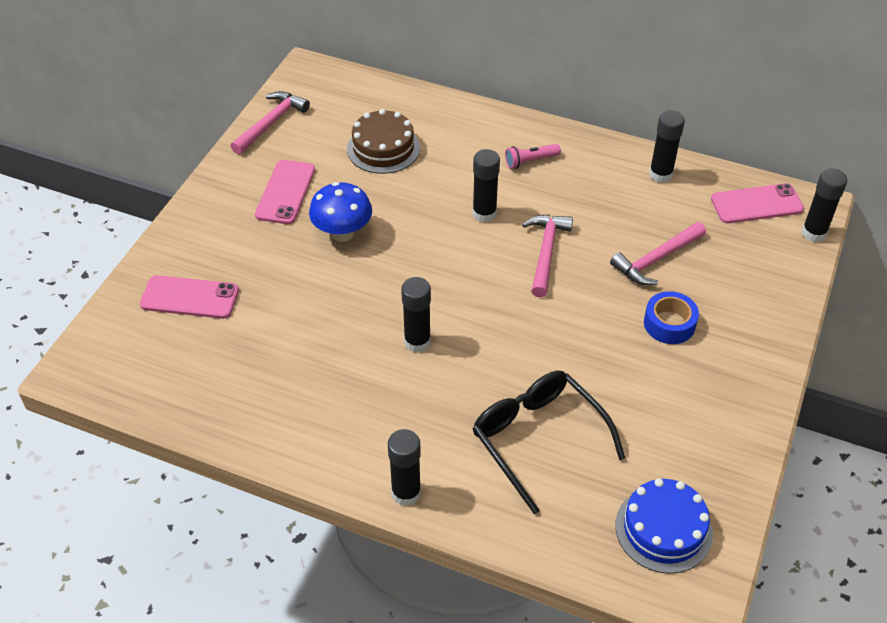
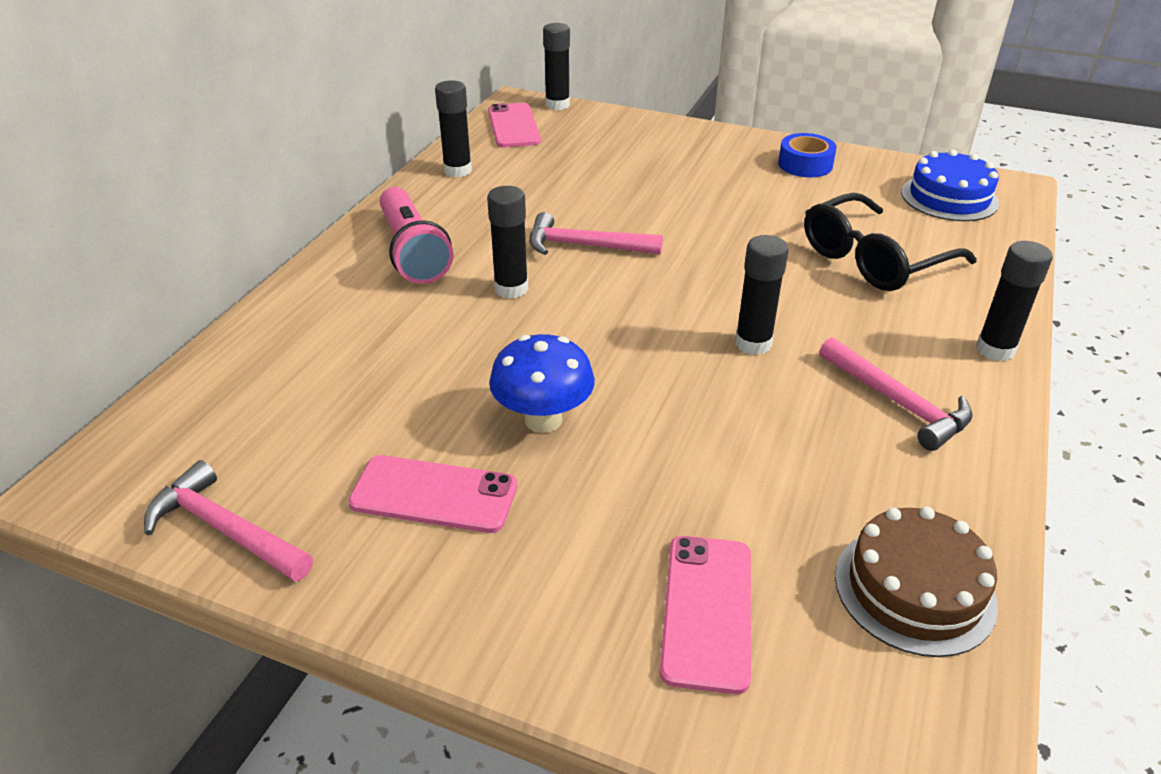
camera: 90 degrees left, 10 degrees down
(383, 148) = (347, 381): brown cake -> brown cake (914, 589)
(530, 161) = (413, 252): pink flashlight -> pink flashlight, size x1.95
(656, 259) = (595, 181): pink hammer -> pink hammer (897, 402)
(669, 324) = (689, 180): blue tape -> blue tape (805, 164)

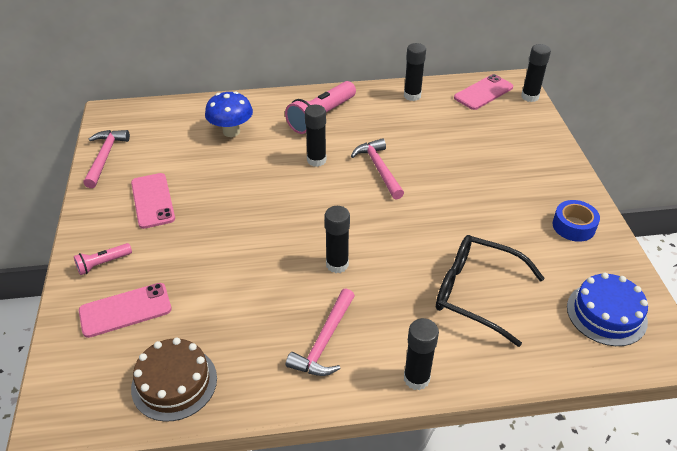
camera: 60 degrees right, 5 degrees up
(543, 420) = (221, 212): blue mushroom -> blue mushroom (231, 131)
(556, 614) = (103, 263): none -> pink flashlight

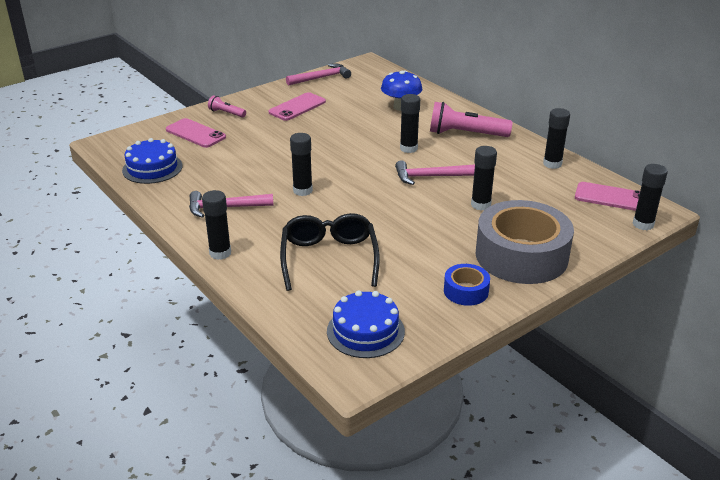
camera: 60 degrees right, 10 degrees down
(174, 383) = (152, 168): brown cake -> blue cake
(379, 169) = (430, 177): pink hammer -> pink hammer turned 135 degrees counterclockwise
(448, 161) = (480, 205): none -> black glue stick
(538, 173) = (521, 255): none -> grey tape

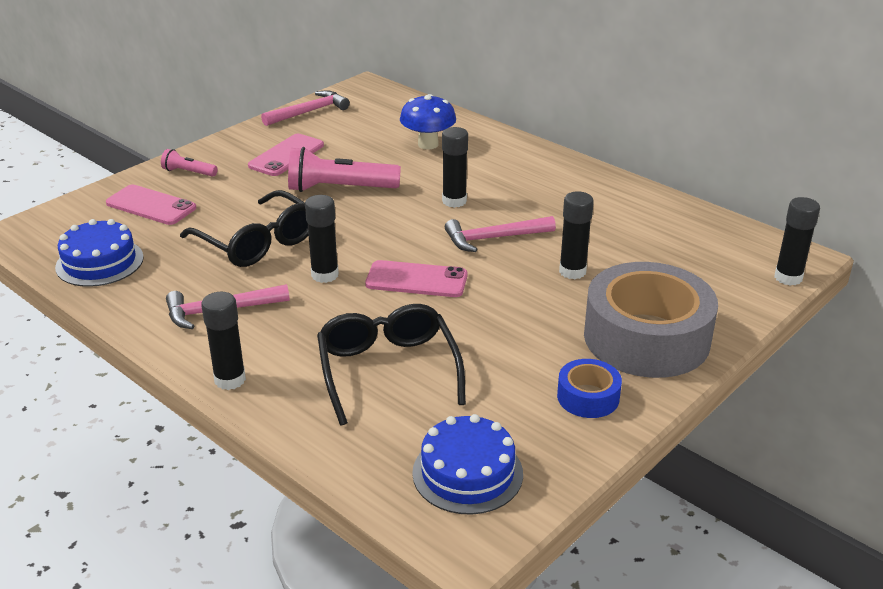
camera: 10 degrees left, 0 degrees up
(262, 164) = (257, 242): none -> black glasses
(465, 134) = (524, 174): pink flashlight -> pink flashlight (339, 189)
(552, 164) = (648, 206): black glue stick -> none
(611, 197) = (737, 245): pink phone -> pink phone (416, 280)

